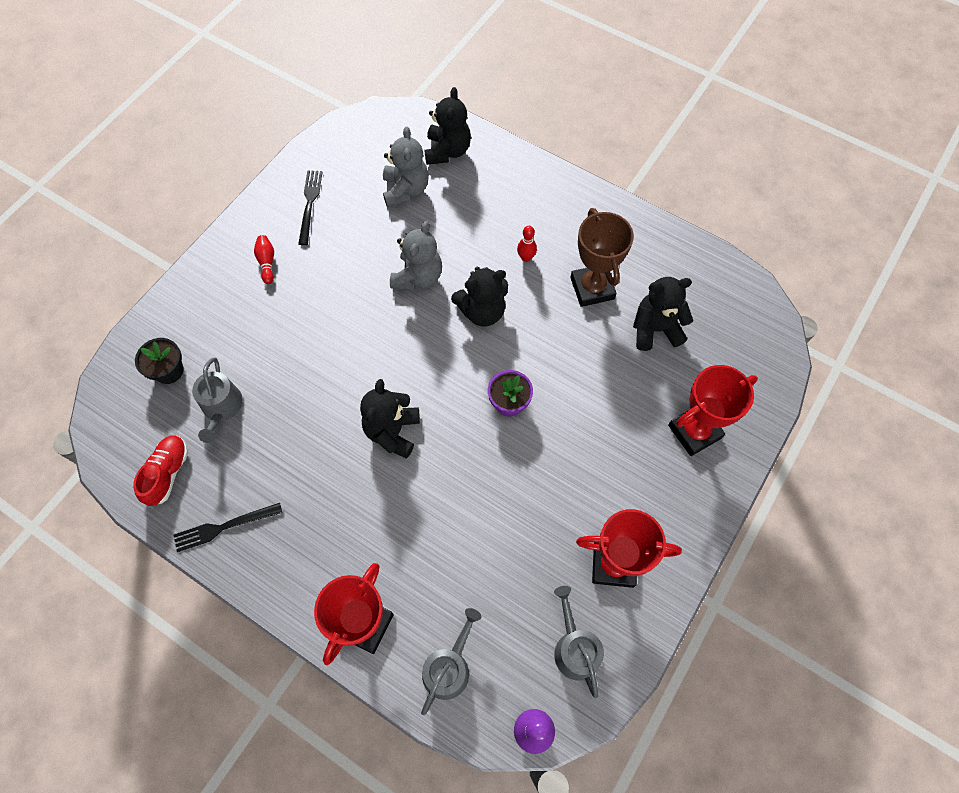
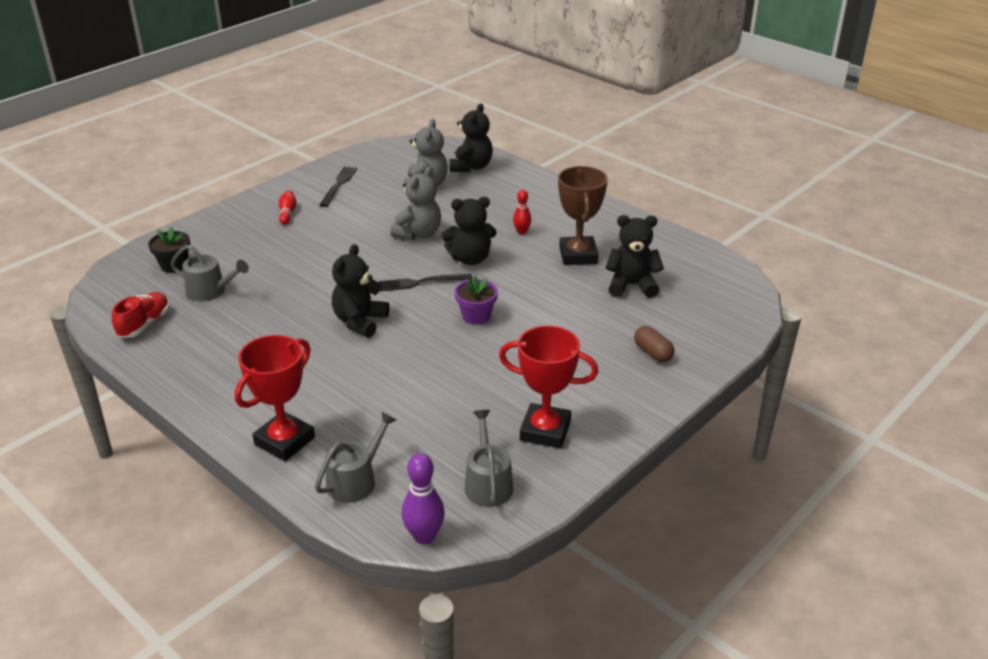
camera: 10 degrees right, 30 degrees down
(221, 408) = (210, 291): grey watering can -> grey watering can turned 75 degrees counterclockwise
(224, 527) = (180, 362): black fork -> black fork (421, 282)
(694, 432) = (653, 353): red trophy -> brown capsule

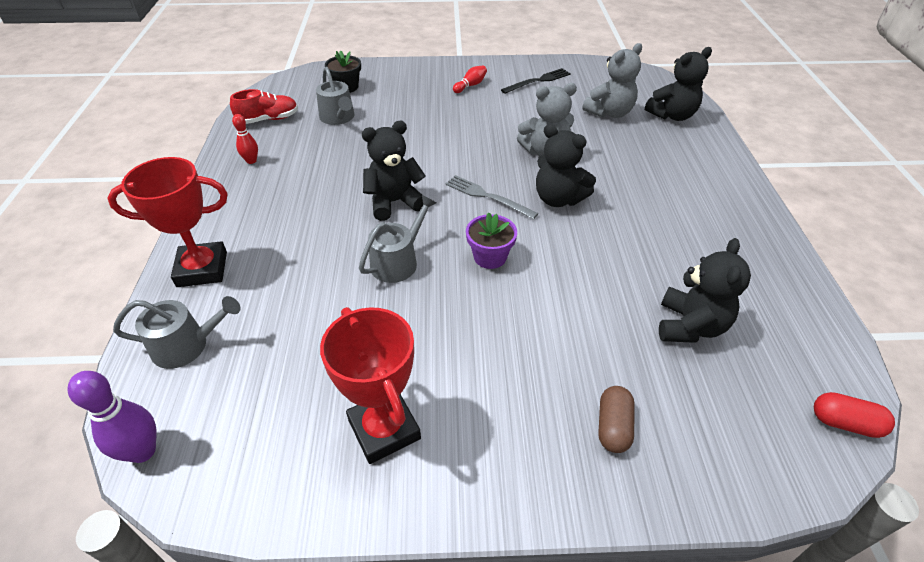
camera: 45 degrees right, 10 degrees up
(421, 282) = (487, 196): black fork -> grey fork
(487, 483) = (260, 443): grey watering can -> grey watering can (398, 261)
(521, 232) = (641, 199): red bowling pin -> red bowling pin (251, 161)
(578, 255) = (670, 255): brown trophy -> none
(631, 285) = (690, 326): black teddy bear -> black teddy bear turned 60 degrees clockwise
(744, 286) = (845, 423): none -> red capsule

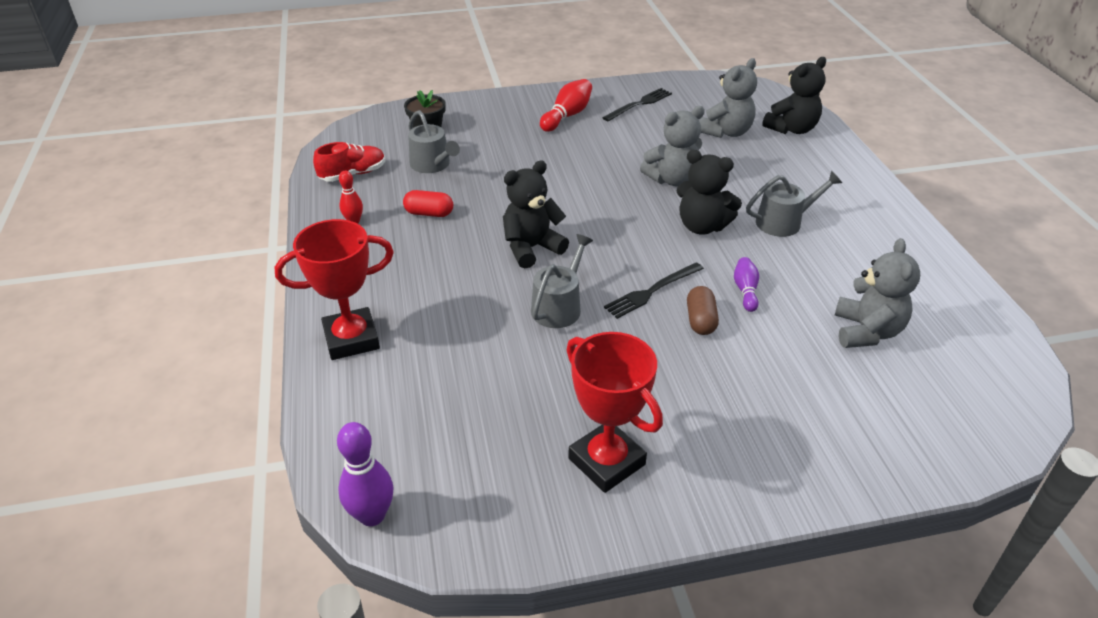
camera: 10 degrees left, 5 degrees down
(186, 345) = (370, 414): grey watering can -> grey watering can (783, 222)
(470, 85) = (567, 116): red bowling pin -> red bowling pin, size x1.60
(487, 196) = (628, 232): grey fork -> none
(490, 257) = (652, 291): purple flower pot -> black fork
(580, 267) = (745, 291): none -> purple bowling pin
(613, 427) = (821, 428): brown capsule -> brown capsule (700, 320)
(690, 326) = (866, 331): black teddy bear -> grey teddy bear
(845, 423) = (1024, 396): red capsule -> red capsule (429, 213)

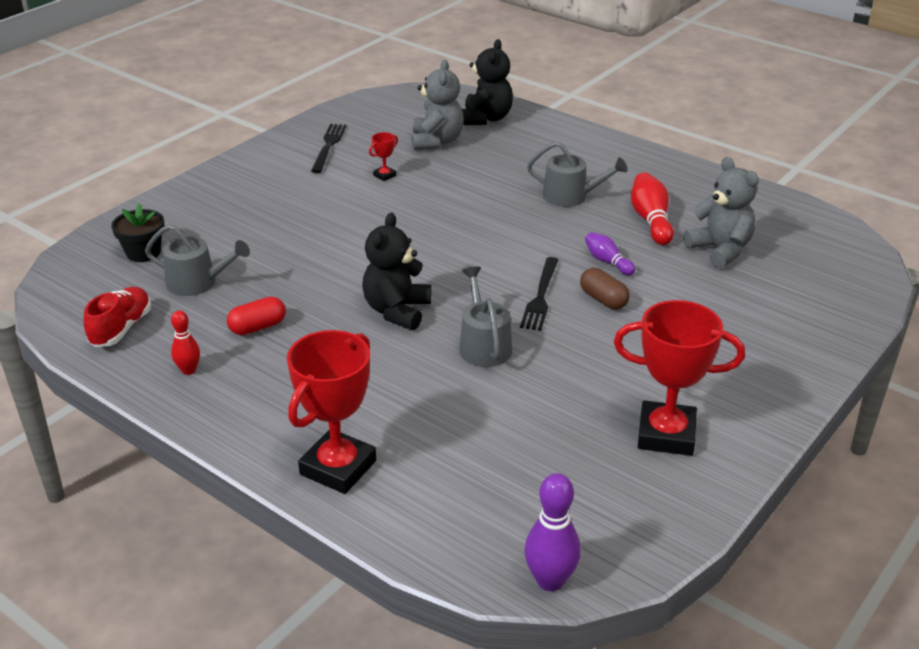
camera: 40 degrees left, 5 degrees down
(567, 116) = (273, 182): red bowling pin -> red bowling pin (650, 220)
(652, 142) = (384, 175): none -> red trophy
(672, 180) = (442, 200): grey teddy bear -> none
(702, 226) = (514, 227): black teddy bear -> none
(783, 222) = (571, 196): grey watering can -> grey watering can turned 75 degrees clockwise

